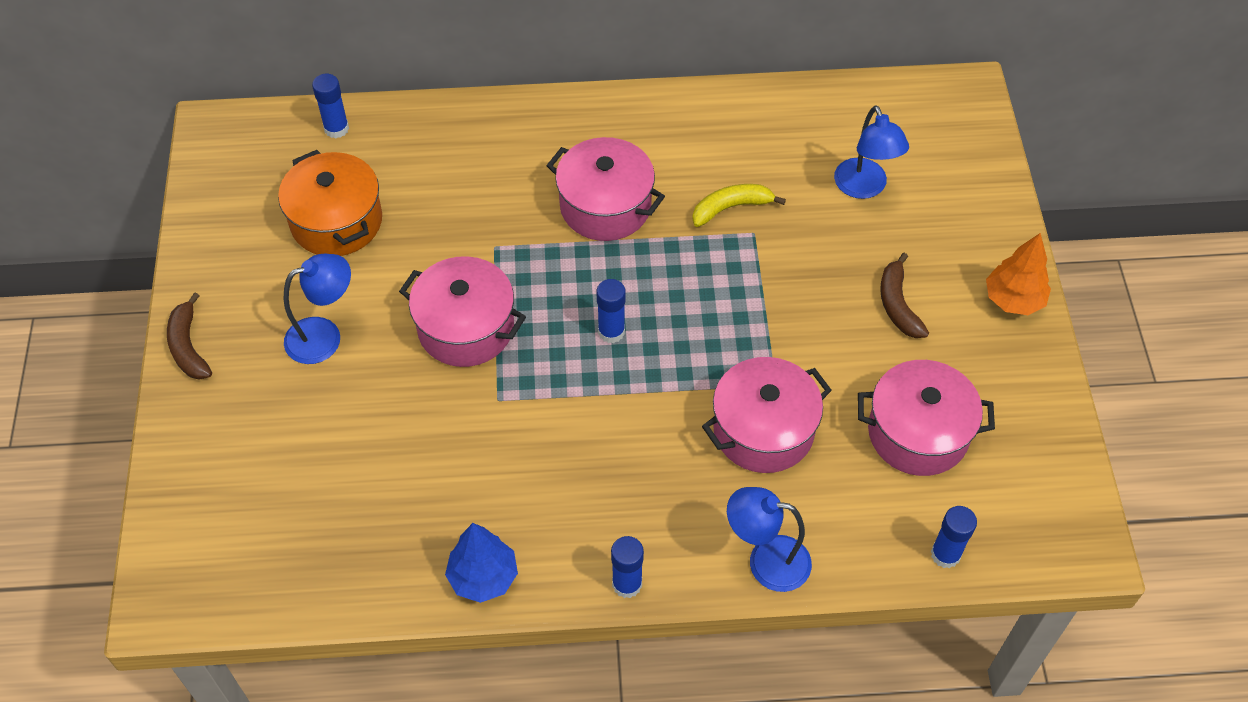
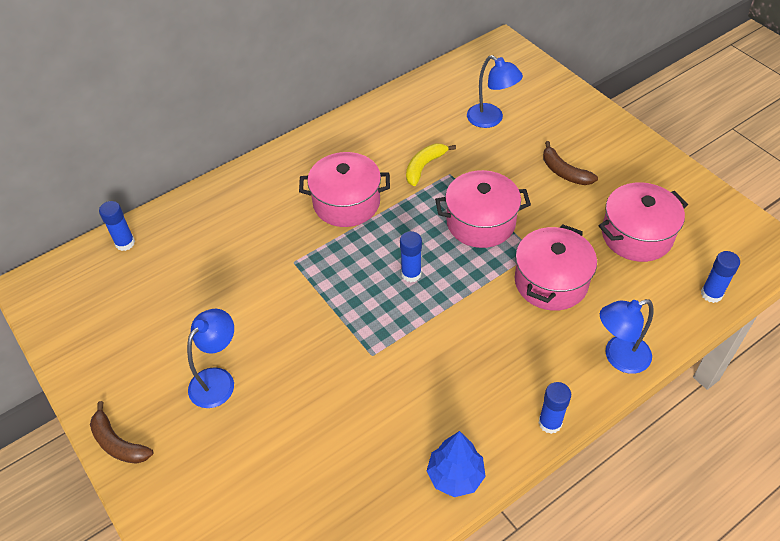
camera: 30 degrees left, 5 degrees down
(336, 221) = (170, 301): orange pot -> none
(466, 328) = (314, 321): pink pot -> pink pot (481, 222)
(1013, 300) = (622, 138): orange tree -> none

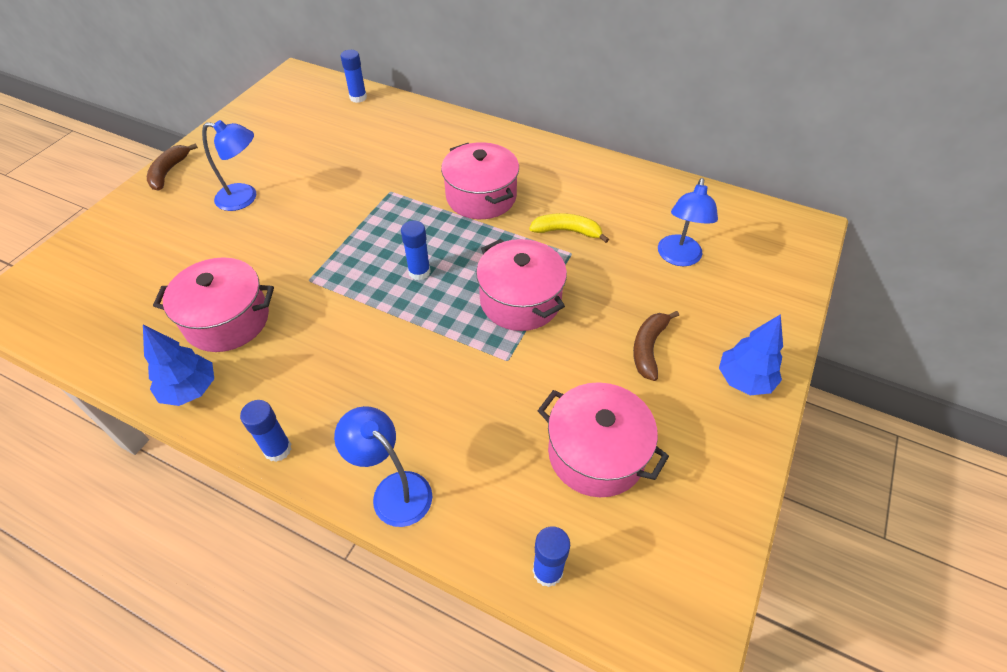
camera: 60 degrees right, 0 degrees up
(551, 282) = (472, 388): pink pot -> pink pot (227, 320)
(614, 139) = (744, 380): none -> blue tree

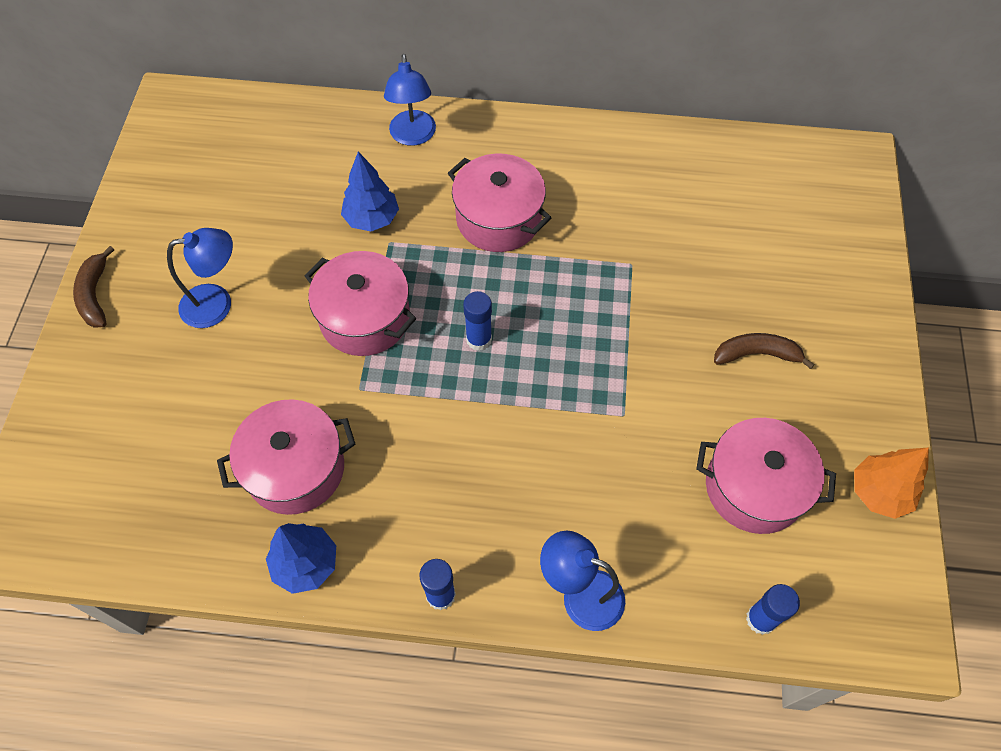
camera: 20 degrees left, 10 degrees up
(358, 98) = (274, 114): blue glue stick -> none
(520, 300) = (604, 340): pink pot -> pink pot (365, 318)
(567, 231) = (615, 237): yellow banana -> none
(648, 348) = (757, 354): brown banana -> brown banana turned 90 degrees clockwise
(678, 258) = (744, 236): blue lamp -> blue lamp (413, 136)
(716, 497) = (879, 493): none -> orange tree
(744, 380) = (860, 360): blue tree -> blue tree (372, 219)

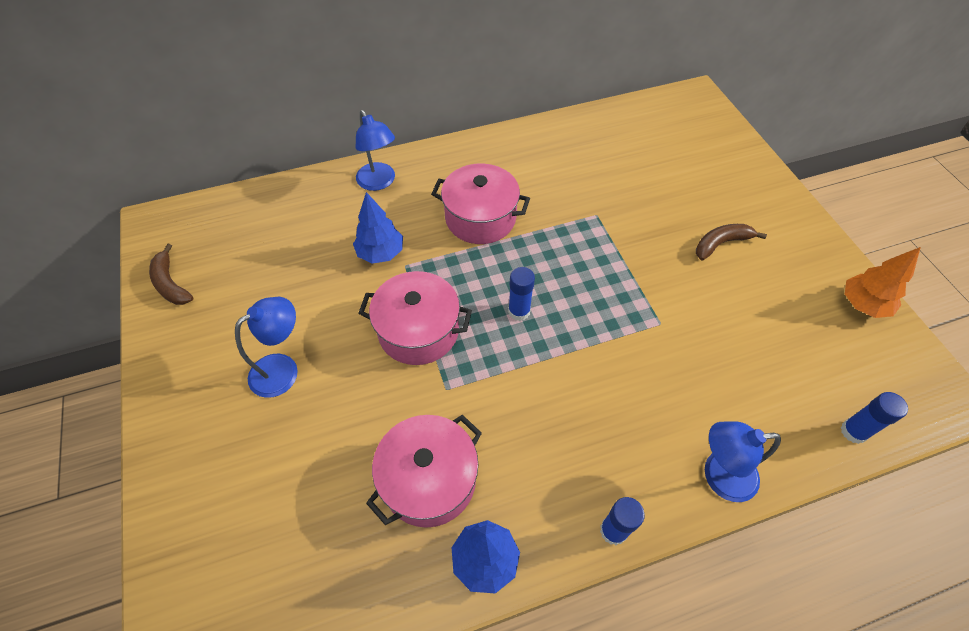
camera: 25 degrees left, 5 degrees down
(95, 295) = (162, 406): brown banana -> brown banana (171, 283)
(754, 487) = (783, 336): pink pot -> none

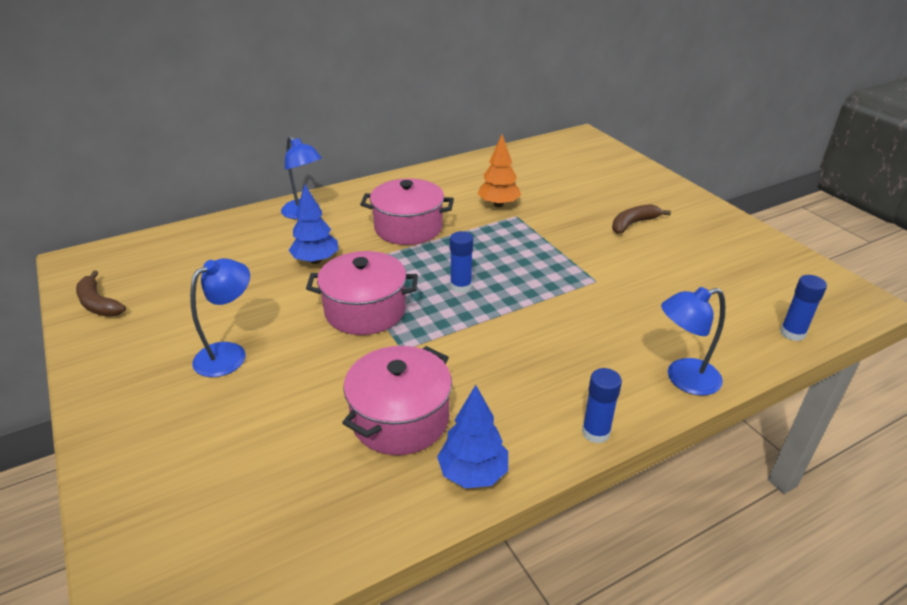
camera: 10 degrees left, 20 degrees down
(863, 305) = (768, 250): orange tree -> orange tree (498, 204)

